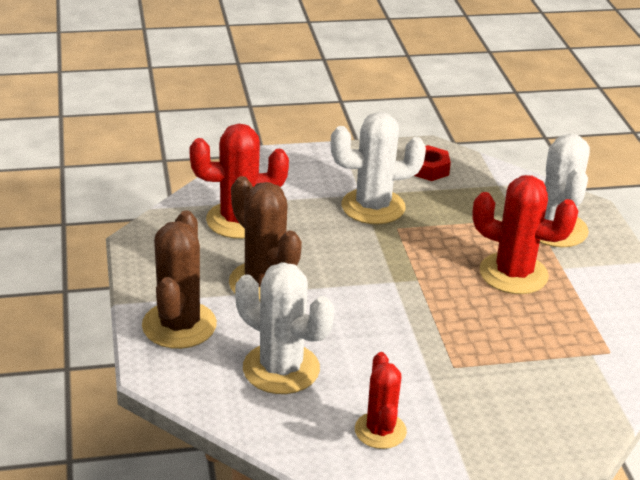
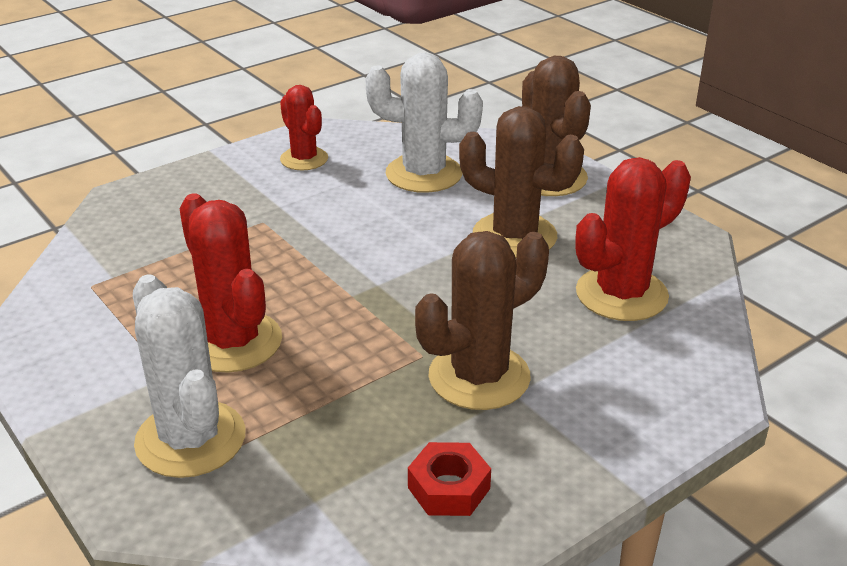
camera: 155 degrees right, 0 degrees up
(373, 207) = (479, 377): white cactus -> brown cactus
(513, 274) = (233, 342): red cactus -> red cactus turned 60 degrees clockwise

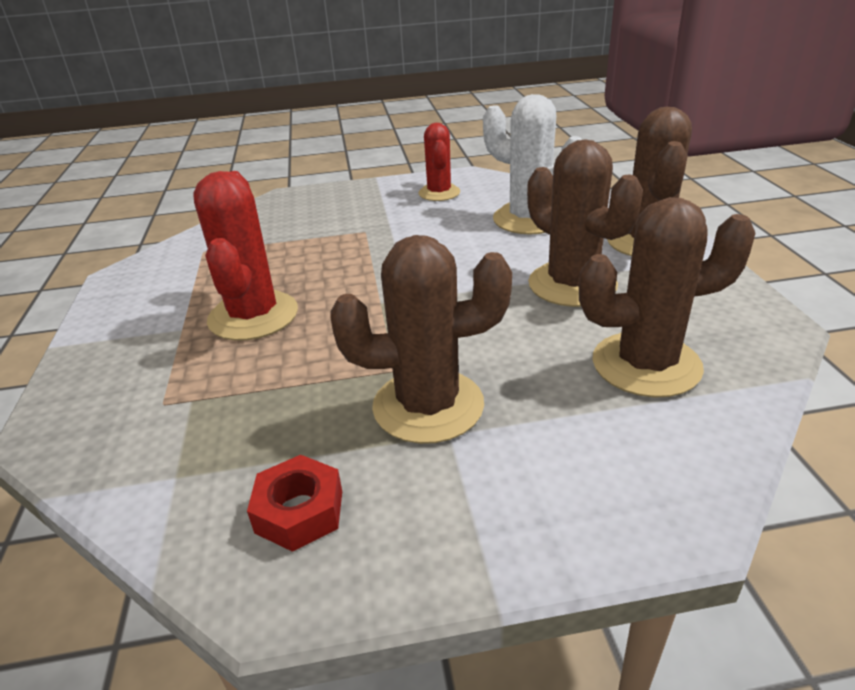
camera: 30 degrees right, 0 degrees up
(190, 439) = (143, 385): white cactus -> none
(621, 294) = (646, 364): red cactus -> brown cactus

